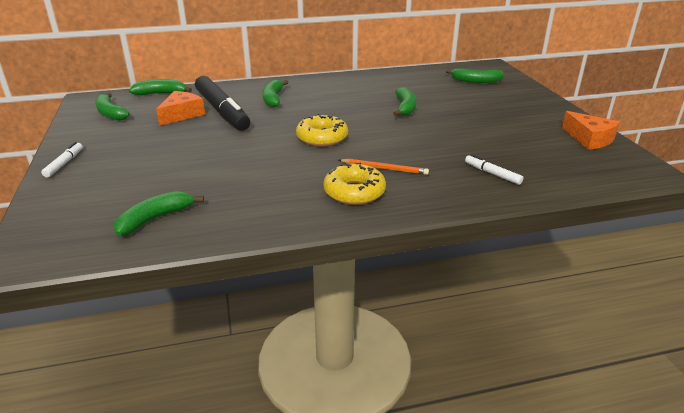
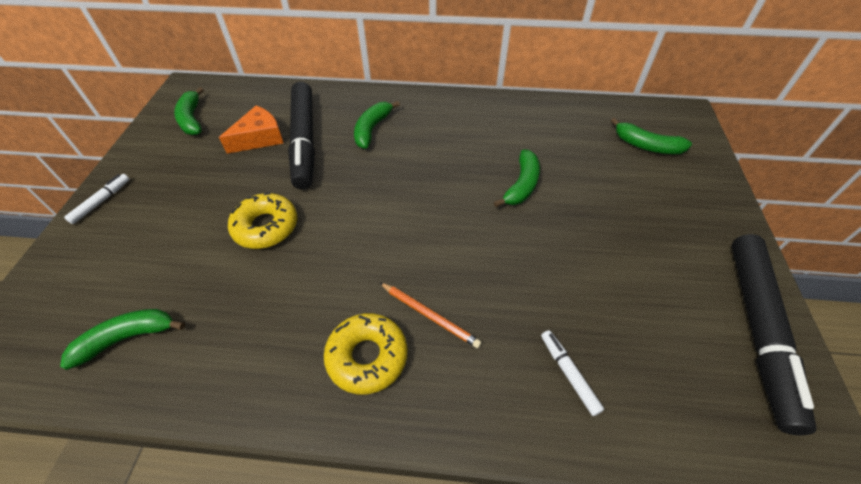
camera: 20 degrees right, 20 degrees up
(161, 94) = (260, 93): green banana -> none
(322, 138) = (387, 225): yellow donut -> yellow donut (266, 227)
(589, 139) = (758, 330): orange cheese -> black marker

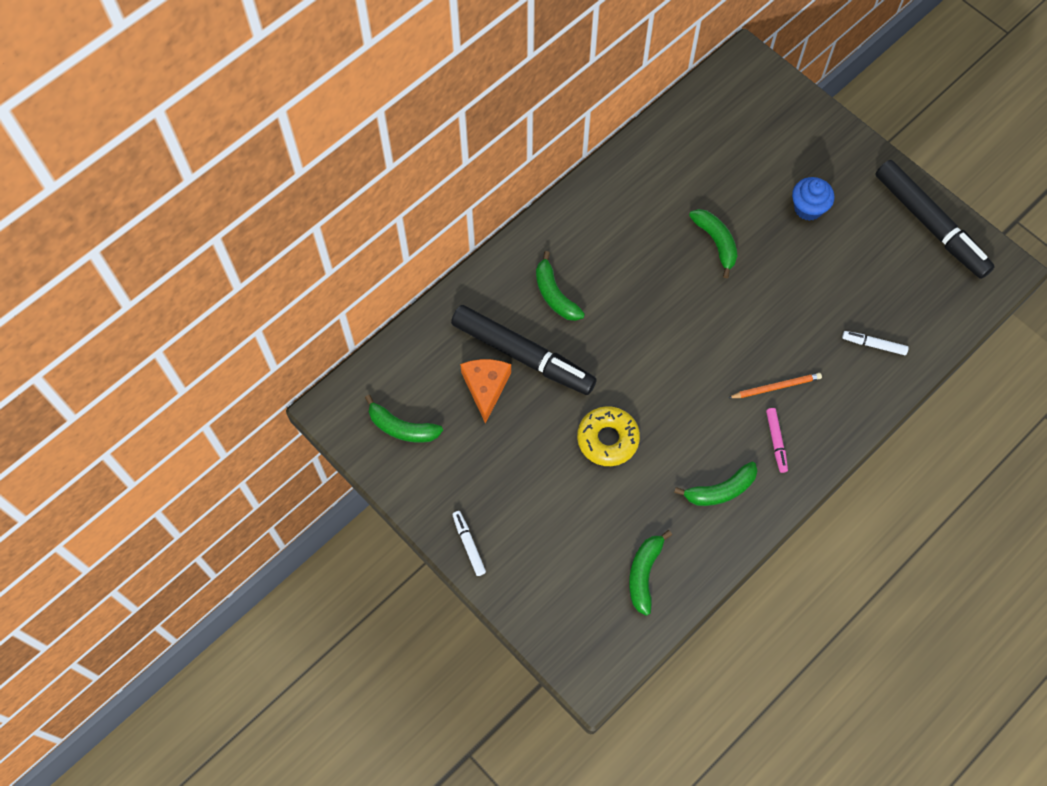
camera: 50 degrees left, 15 degrees up
(367, 357) = (776, 441): yellow donut -> pink marker
(632, 222) = (808, 208): none -> blue cupcake
(646, 146) = (752, 125): green banana -> green banana (720, 490)

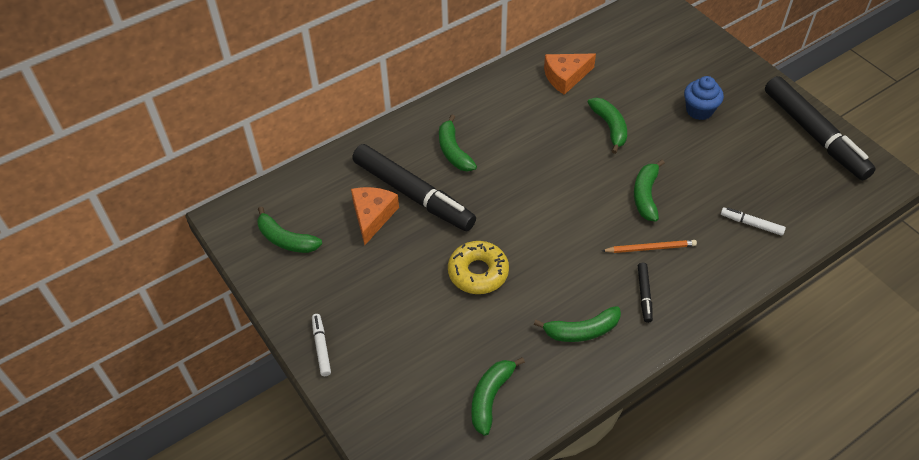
camera: 10 degrees right, 15 degrees down
(659, 180) = (565, 77): none -> orange cheese
(764, 324) = (645, 195): none -> green banana
(776, 441) = (644, 295): pink marker -> black marker

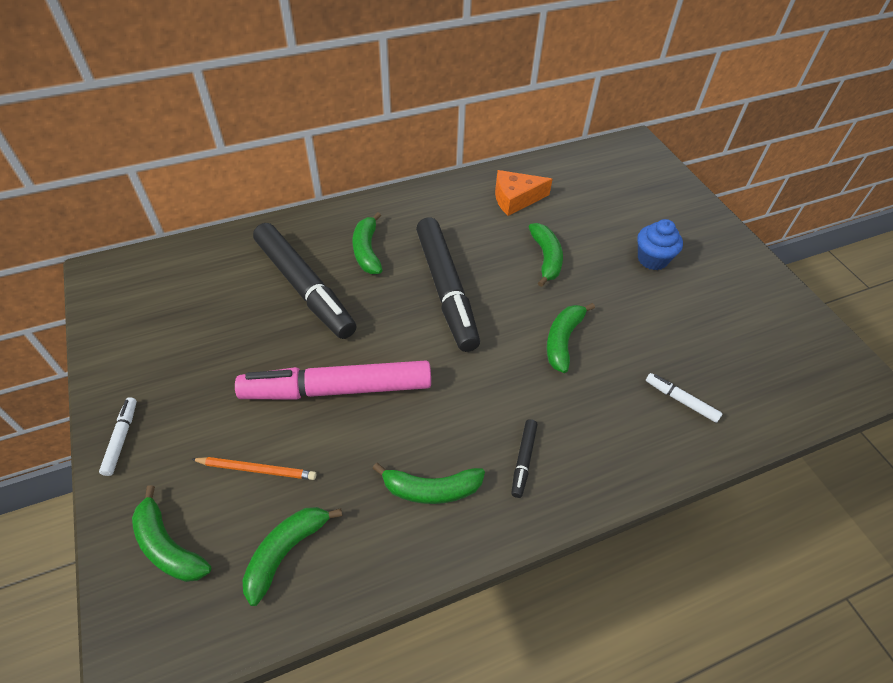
camera: 10 degrees right, 0 degrees up
(286, 239) = (148, 307): green banana -> green banana (168, 546)
(372, 216) = (251, 301): orange cheese -> none
(478, 272) = (337, 389): yellow donut -> pink marker
(650, 248) = (549, 403): orange pencil -> orange pencil (257, 469)
(814, 134) = (781, 311): black marker -> black marker (446, 289)

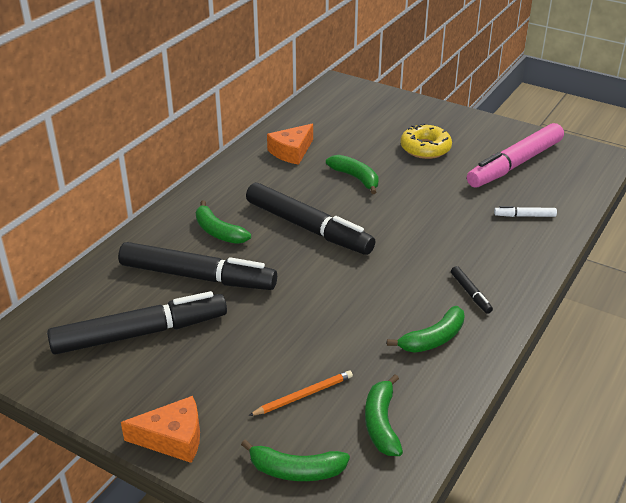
camera: 35 degrees left, 15 degrees down
(121, 438) = (173, 438): white marker -> orange cheese
(206, 317) = (140, 333): none -> black marker
(337, 389) = (303, 322): pink marker -> pink marker (515, 164)
(563, 340) = (421, 219): green banana -> none
(652, 259) = (425, 148): blue cupcake -> yellow donut

